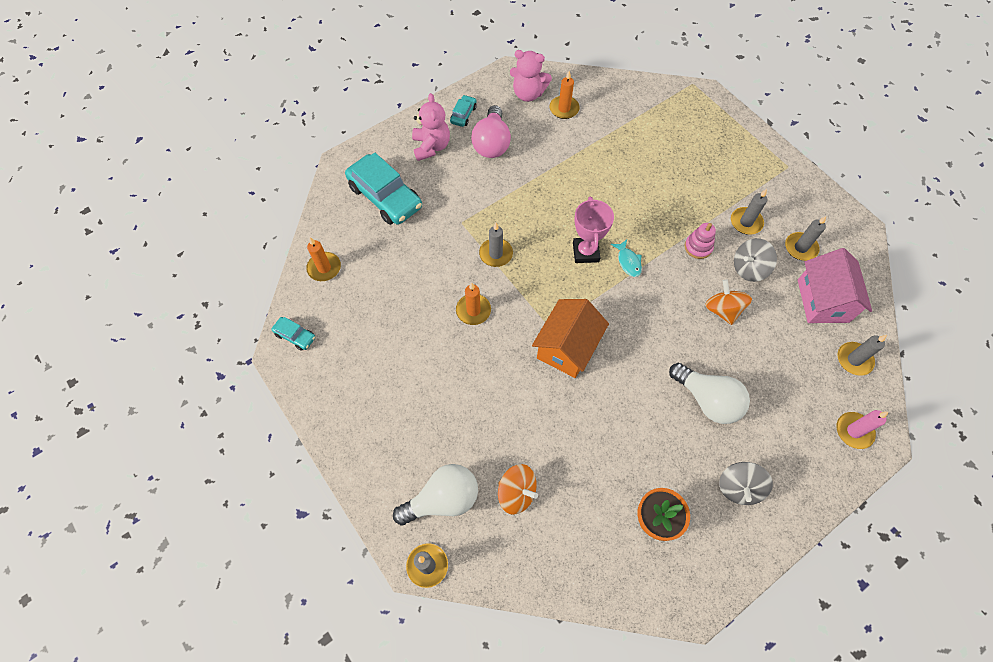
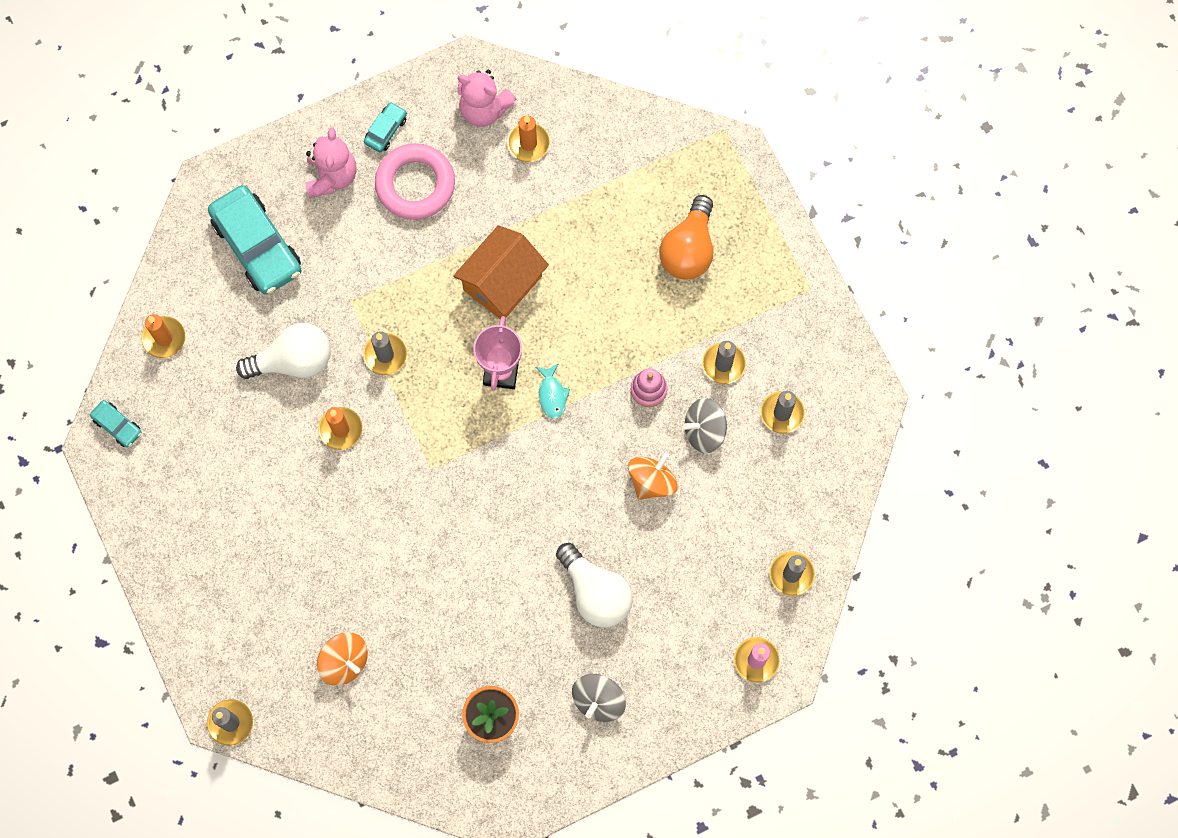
camera: 10 degrees right, 10 degrees up
(443, 499) = (260, 654): white light bulb -> white light bulb (293, 361)
(492, 143) = (415, 184): pink light bulb -> pink ring
(567, 347) = (445, 498): orange house -> orange house (502, 283)
(695, 155) = (688, 249): none -> orange light bulb
(722, 310) = (652, 481): orange spinning top -> orange spinning top turned 45 degrees clockwise
(823, 301) = (782, 491): pink house -> none

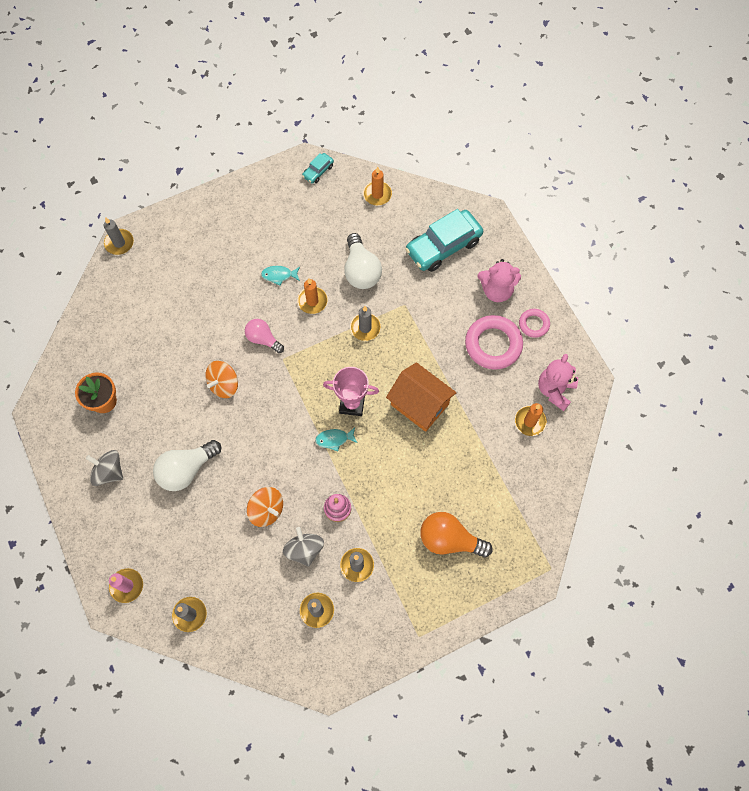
camera: 90 degrees right, 5 degrees down
(296, 478) = (279, 275): none -> turquoise fish
(345, 662) = (152, 308): orange spinning top -> orange spinning top (224, 385)
(386, 130) = (534, 324): turquoise car -> pink ring
(399, 497) = (263, 339): none -> pink light bulb

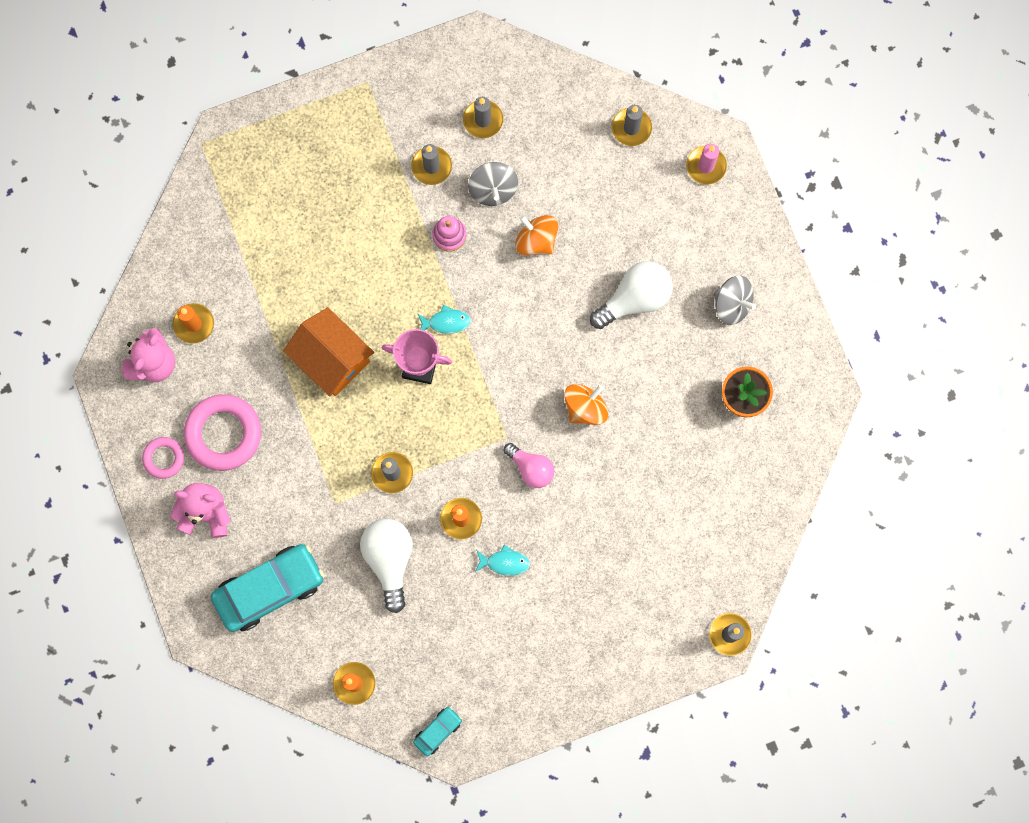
camera: 175 degrees left, 10 degrees up
(449, 540) = (317, 186): orange light bulb -> none

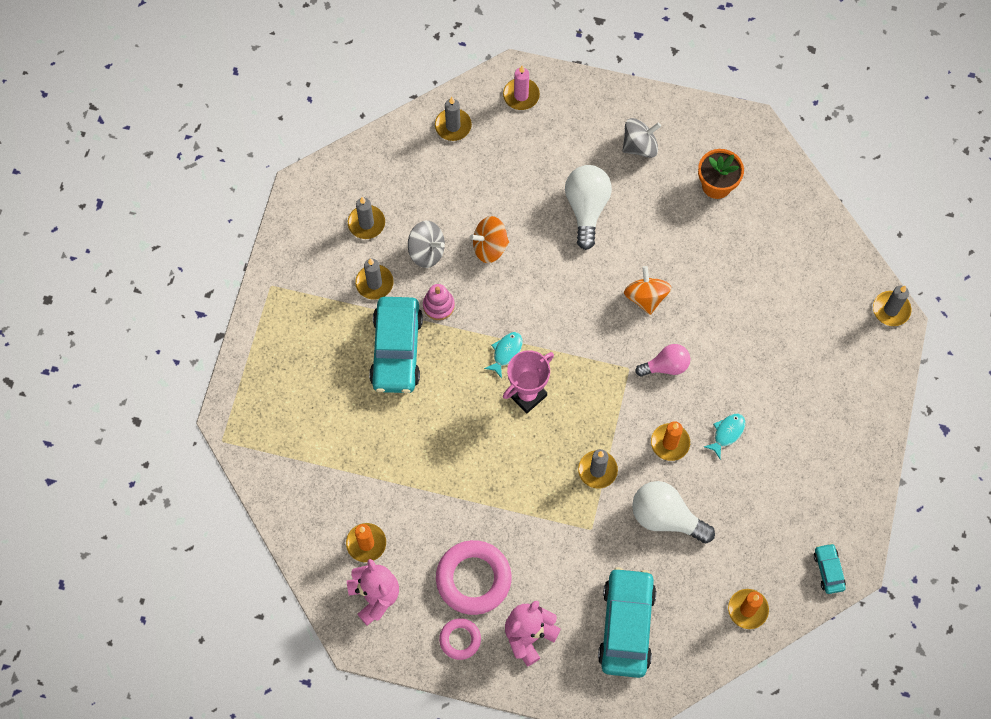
camera: 55 degrees left, 10 degrees down
(332, 359) = (473, 456): orange house -> none
(383, 228) = (396, 350): none -> turquoise car

